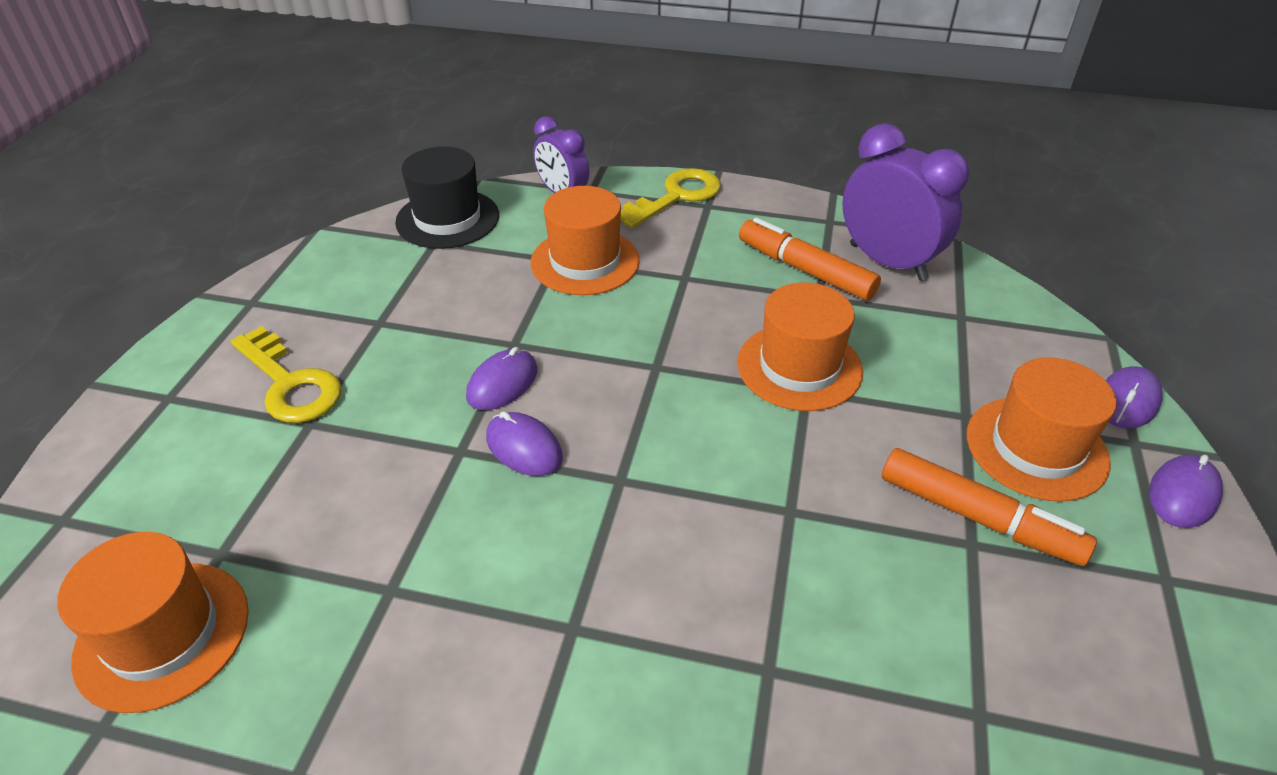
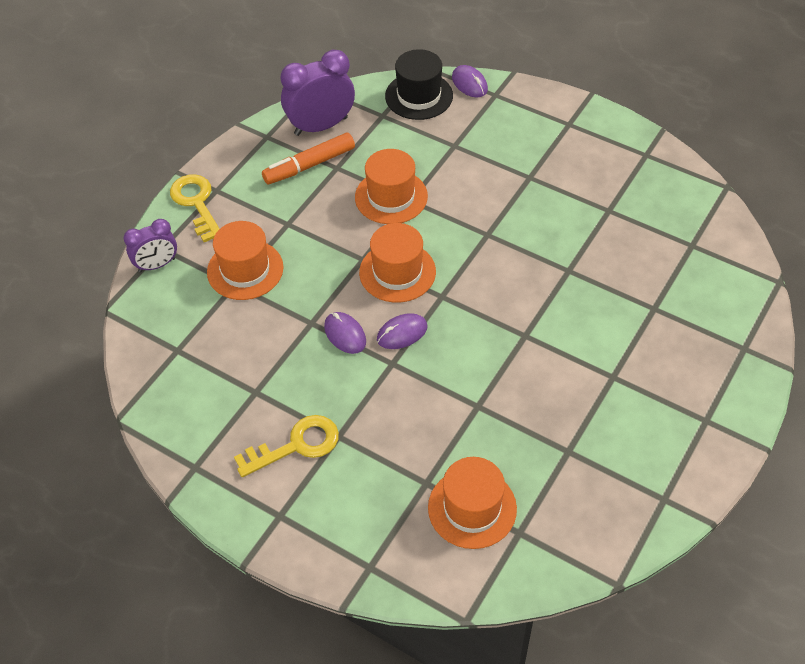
camera: 70 degrees left, 10 degrees up
(447, 219) = (151, 338): black hat -> black hat (419, 96)
(978, 517) = (516, 168): orange marker -> none
(1036, 448) = (484, 130): orange hat -> orange hat (397, 272)
(1183, 494) = (529, 95): purple mouse -> none

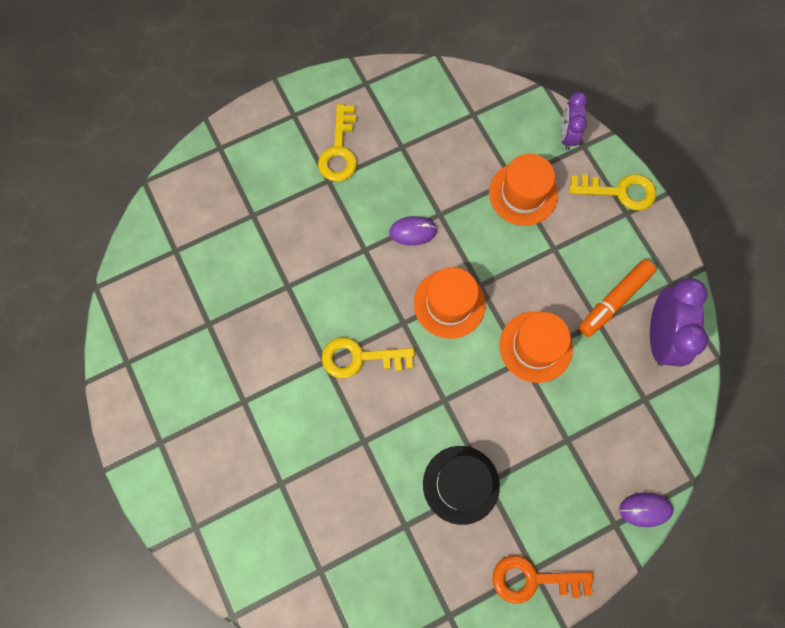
camera: 120 degrees right, 20 degrees up
(309, 165) = (614, 300): orange marker -> orange marker turned 135 degrees counterclockwise
(402, 333) = (387, 272): purple mouse -> none
(419, 96) = (653, 449): black hat -> black hat (461, 484)
(472, 508) = (213, 232): orange hat -> none
(500, 310) = (360, 358): none -> yellow key
(576, 121) = (533, 579): none -> orange key

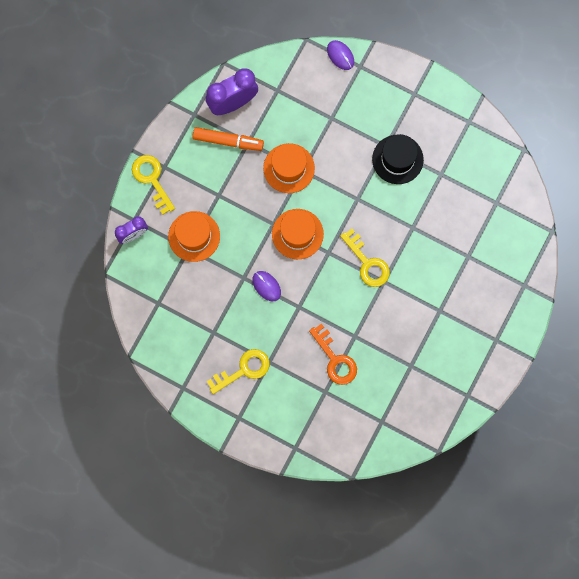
camera: 125 degrees left, 5 degrees up
(533, 579) = (419, 91): orange key -> orange key (335, 359)

